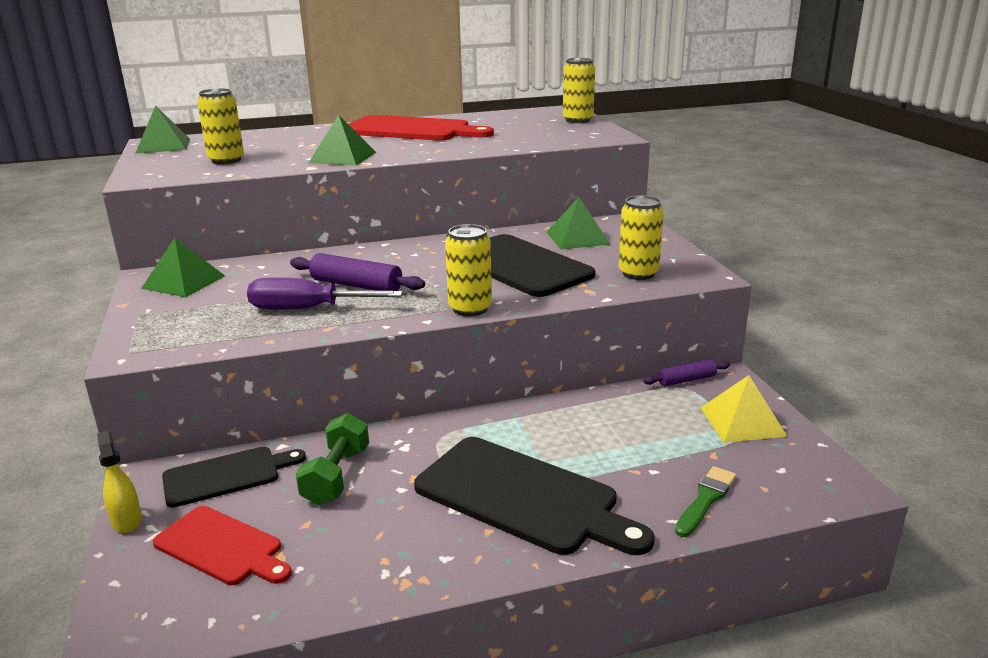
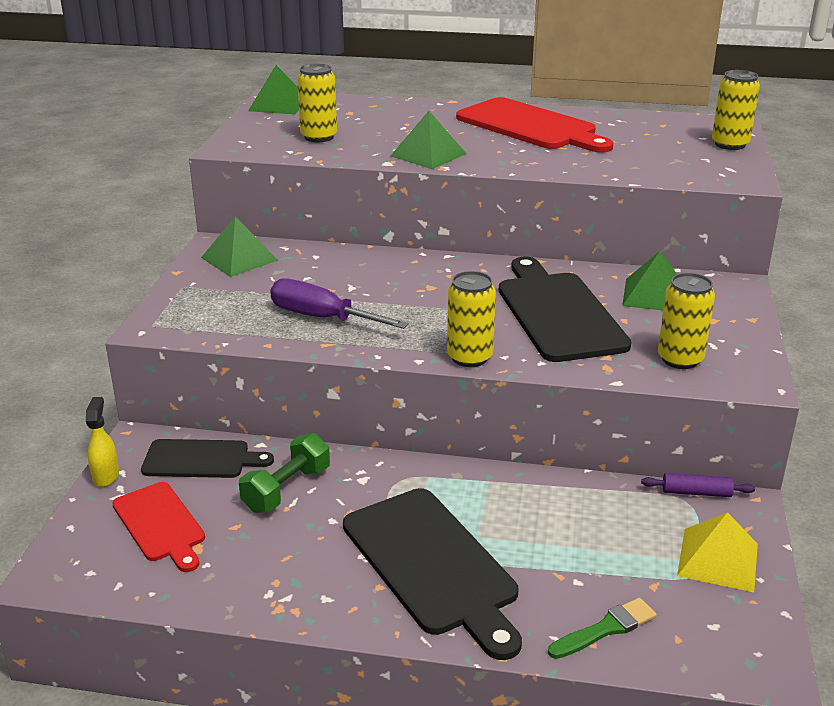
camera: 25 degrees right, 5 degrees up
(356, 285) = (384, 301): purple rolling pin -> none

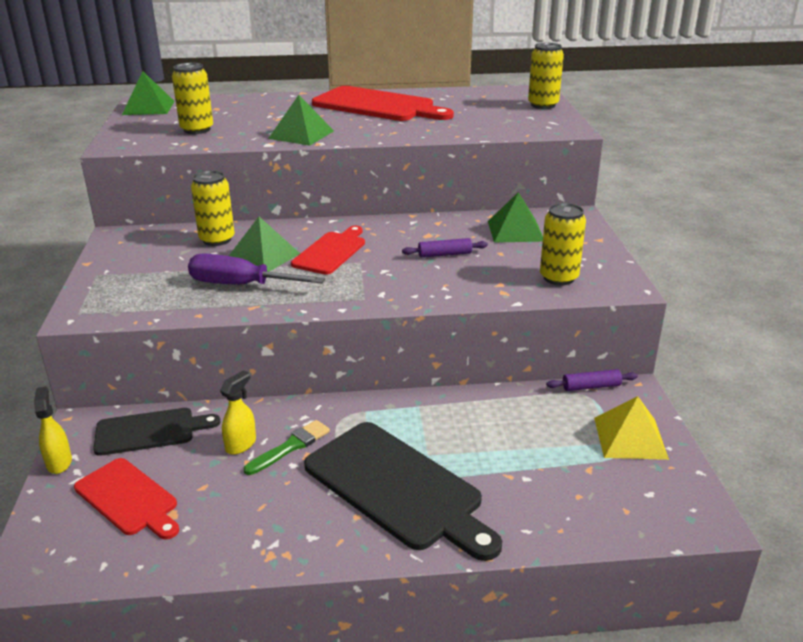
camera: 15 degrees left, 0 degrees up
(239, 259) = (144, 245): green pyramid -> green pyramid (263, 256)
(287, 489) = (241, 444): green dumbbell -> yellow spray bottle
(432, 293) = (331, 252): none -> red cutting board
(469, 357) = (385, 300): yellow can -> yellow can (217, 239)
(558, 313) = (444, 254): black cutting board -> purple rolling pin
(605, 629) = (565, 514): green brush -> green brush (290, 447)

